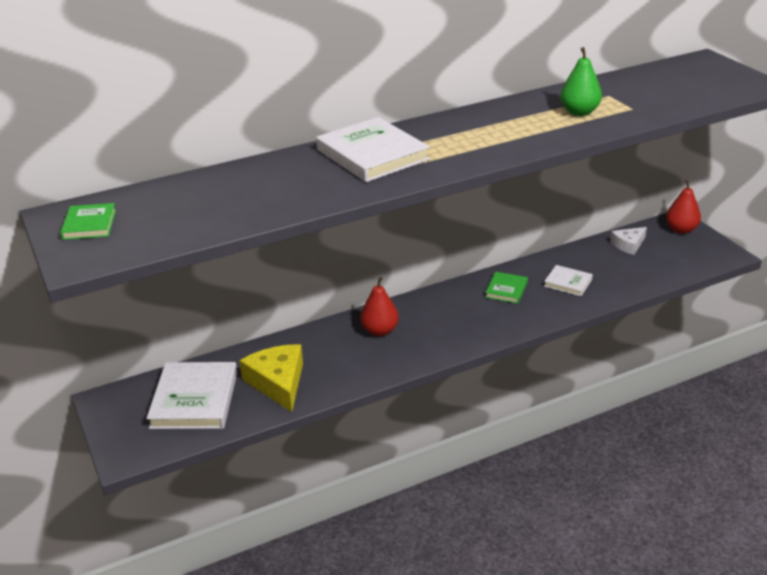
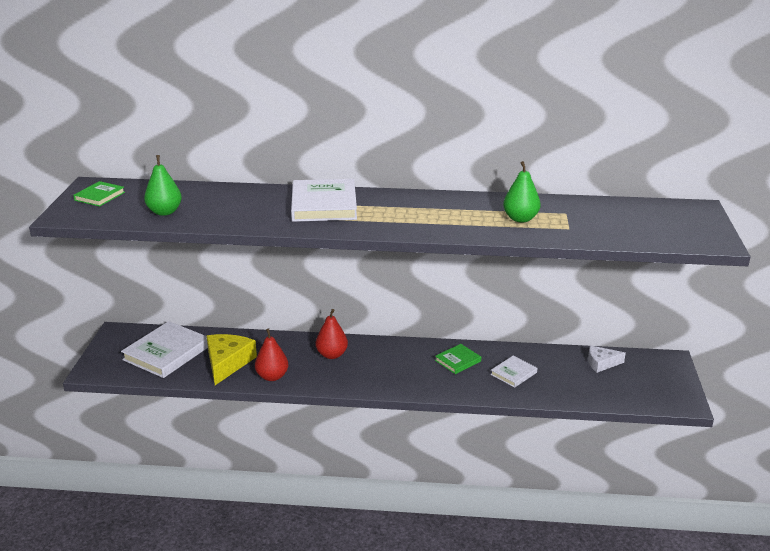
camera: 30 degrees right, 5 degrees down
(203, 217) = (164, 212): none -> green pear
(568, 282) = (513, 373): white book -> white book turned 75 degrees clockwise
(681, 229) = (665, 367): red pear -> red pear (272, 376)

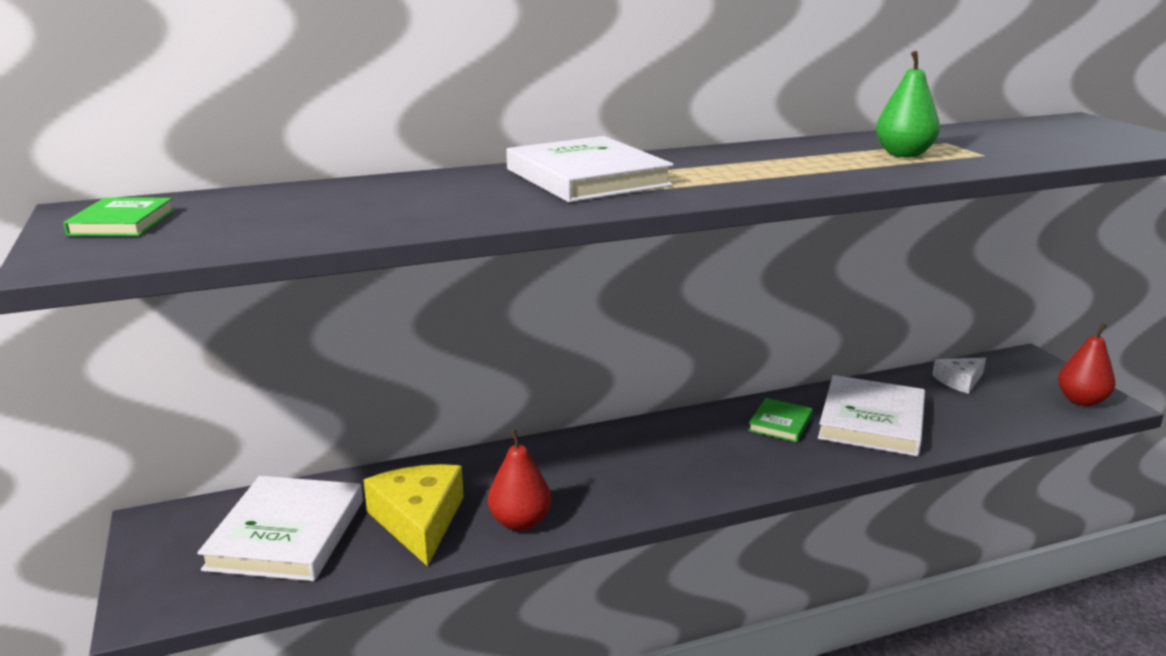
camera: 25 degrees left, 5 degrees down
(164, 212) = (299, 224): green pear -> none
(332, 355) = (587, 462): red pear -> red pear (1081, 401)
(513, 373) = (872, 421): white book -> white book, size x1.90

